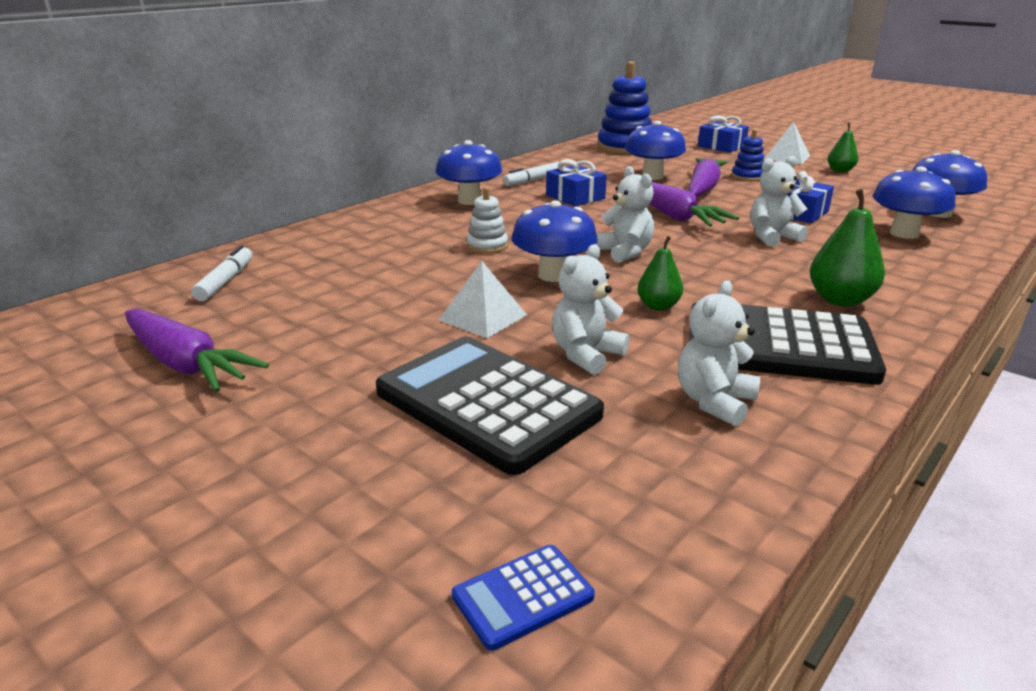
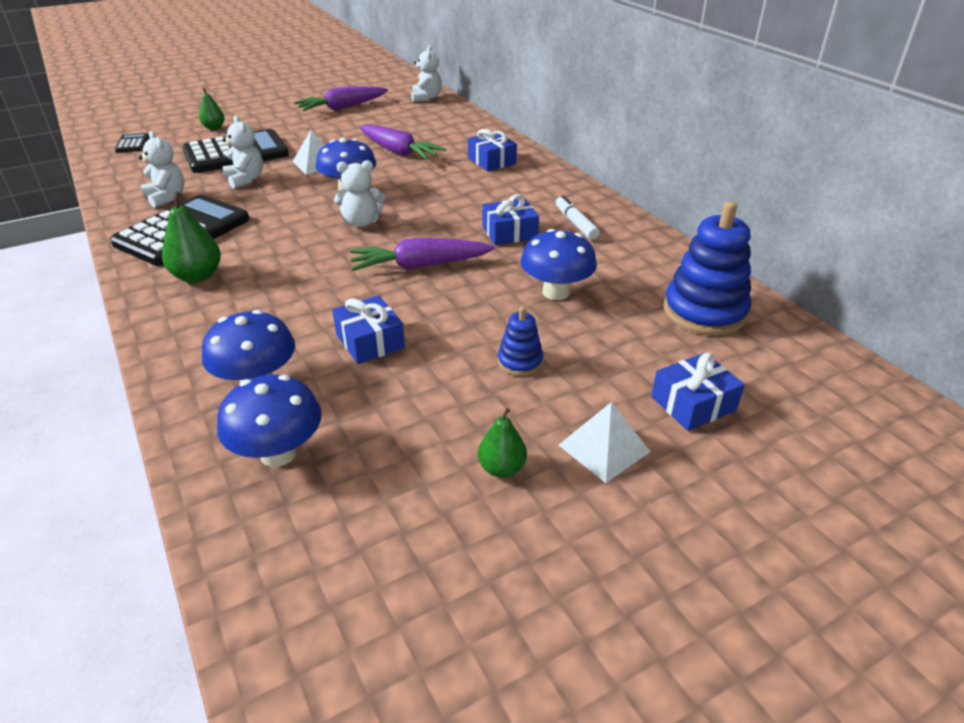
camera: 110 degrees right, 10 degrees up
(225, 281) = (429, 114): white marker -> none
(406, 222) = (492, 161): none -> blue gift
(470, 201) = (528, 187): blue mushroom -> none
(487, 246) = (420, 179): white stacking toy -> none
(523, 596) = (132, 144): blue calculator -> black calculator
(658, 306) = (270, 211): green pear -> green pear (214, 128)
(703, 188) = (494, 311): purple carrot -> purple carrot (399, 152)
(772, 237) = (327, 296): white teddy bear -> white teddy bear (426, 98)

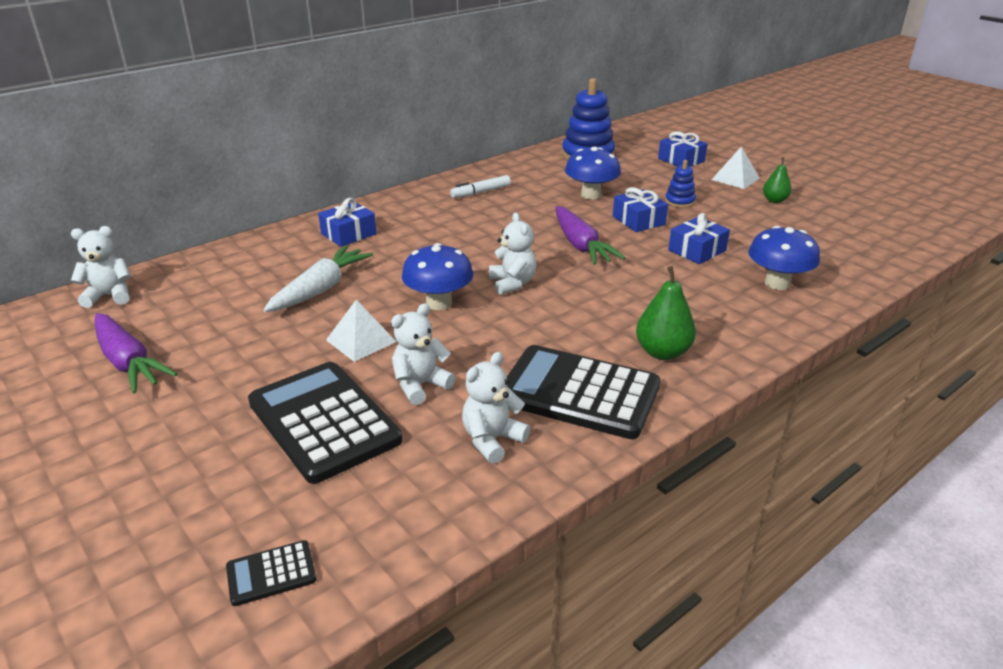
camera: 100 degrees left, 5 degrees down
(214, 128) = (196, 484): green pear -> none
(278, 453) = (829, 261): blue mushroom -> none
(399, 152) = (321, 289): purple carrot -> white carrot
(509, 232) = (506, 215): blue gift -> blue gift (638, 220)

